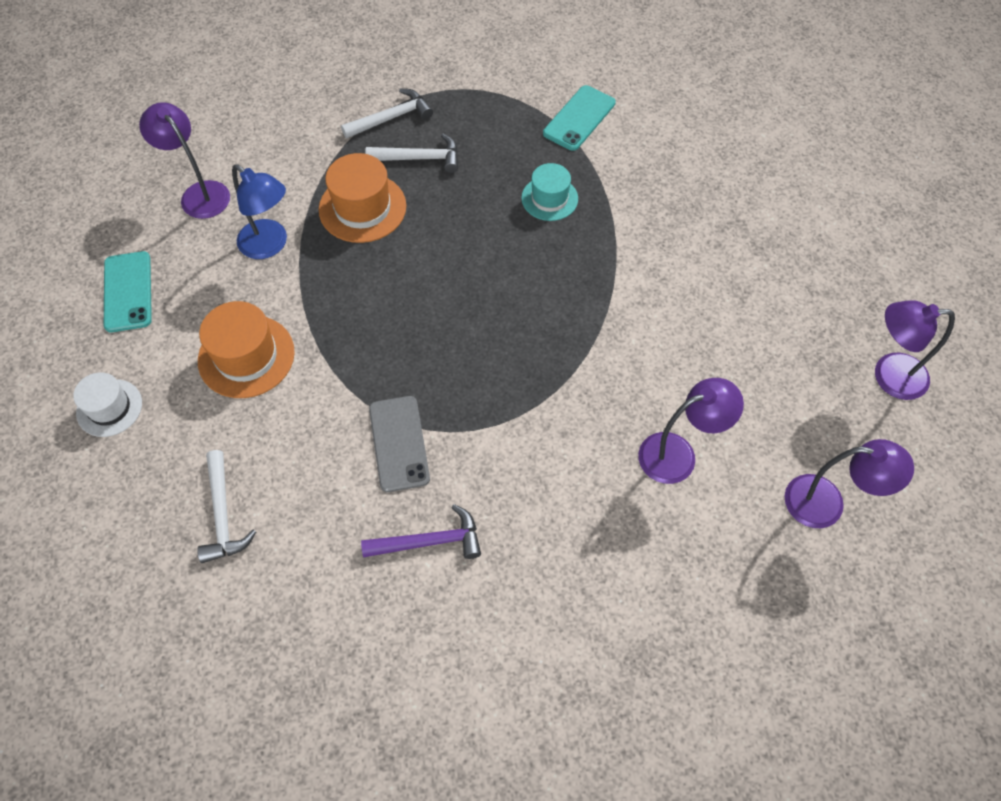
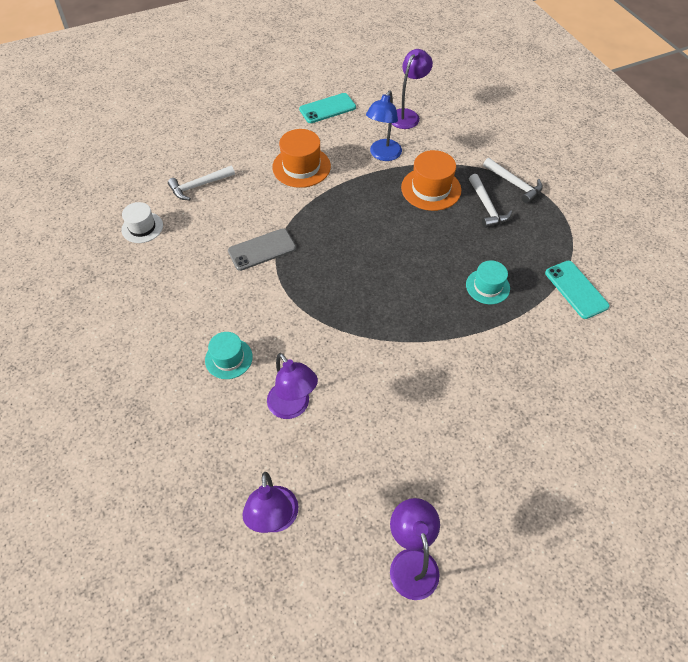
camera: 75 degrees right, 5 degrees down
(109, 408) = (253, 124): white hat -> white hat (142, 227)
(429, 541) = (199, 280): purple hammer -> none
(579, 118) = (576, 289): turquoise phone -> turquoise phone turned 45 degrees clockwise
(584, 521) = (228, 358): none -> turquoise hat

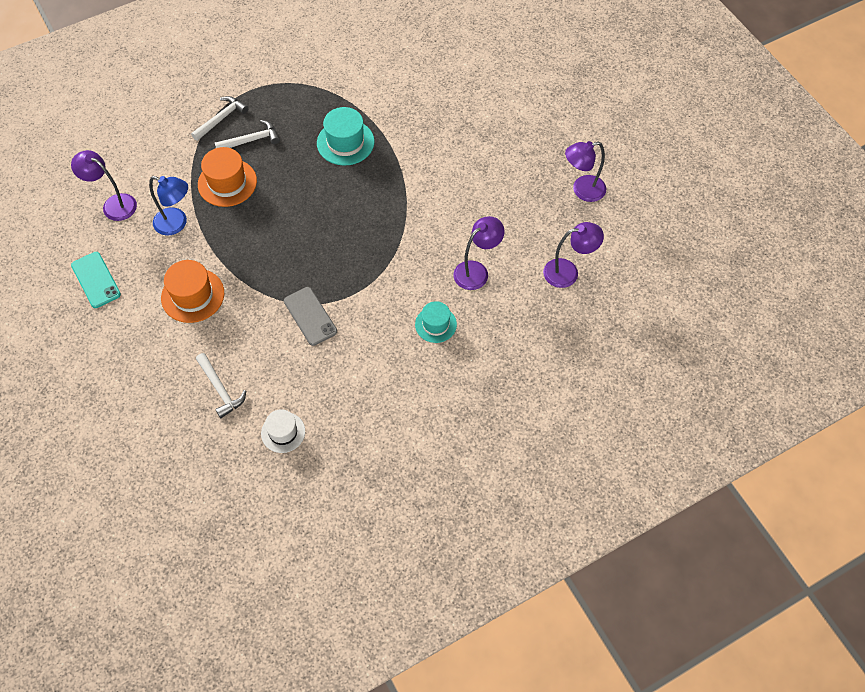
camera: 95 degrees left, 5 degrees up
(487, 286) = (345, 142): turquoise hat -> turquoise hat, size x1.53
(576, 289) = (345, 85): turquoise phone -> none

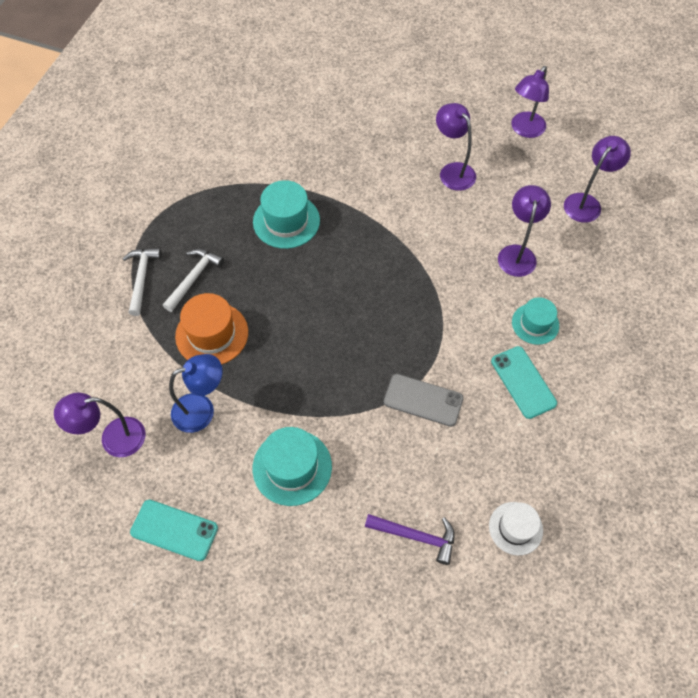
camera: 40 degrees left, 0 degrees up
(192, 295) = (292, 467): orange hat -> turquoise hat
(220, 389) = (415, 536): white hammer -> purple hammer
(385, 354) = (523, 382): none -> turquoise phone
(495, 184) = (452, 171): none -> purple lamp

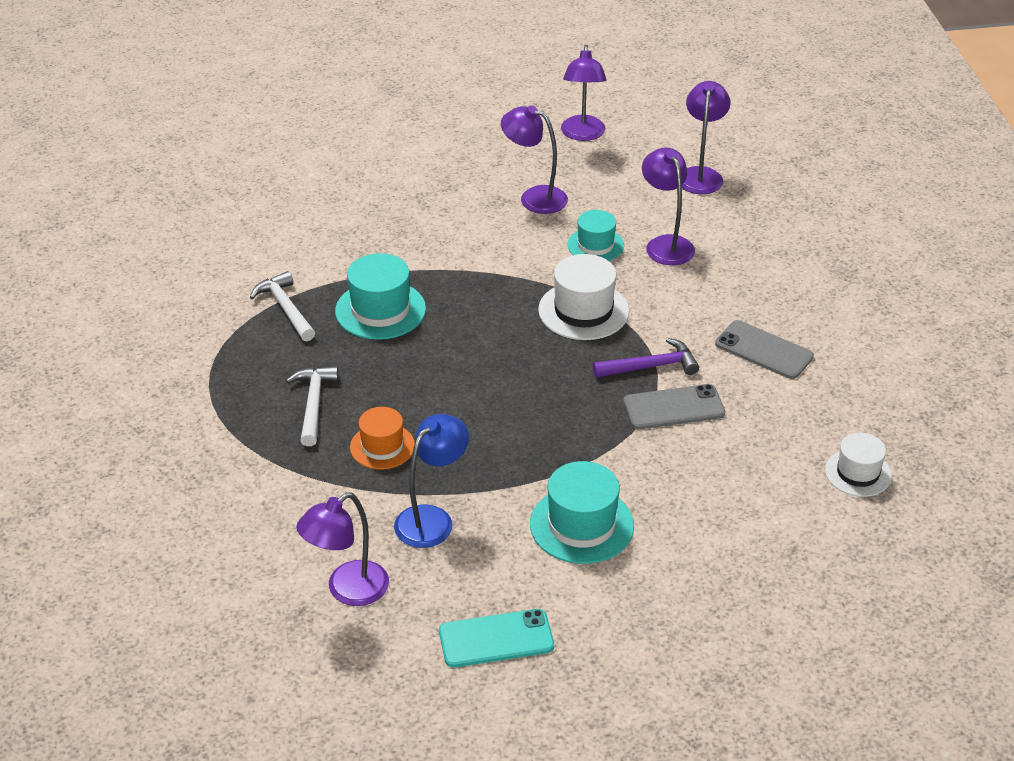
camera: 30 degrees left, 20 degrees down
(142, 278) = (247, 429): white hammer -> white hammer (285, 308)
(212, 334) = (382, 446): orange hat -> orange hat, size x0.65
(415, 536) = (764, 524): purple hammer -> purple hammer (650, 366)
(419, 285) = (583, 311): none -> white hat
(523, 382) = (764, 350): turquoise phone -> grey phone
(535, 324) = (734, 297): turquoise hat -> turquoise hat (595, 245)

